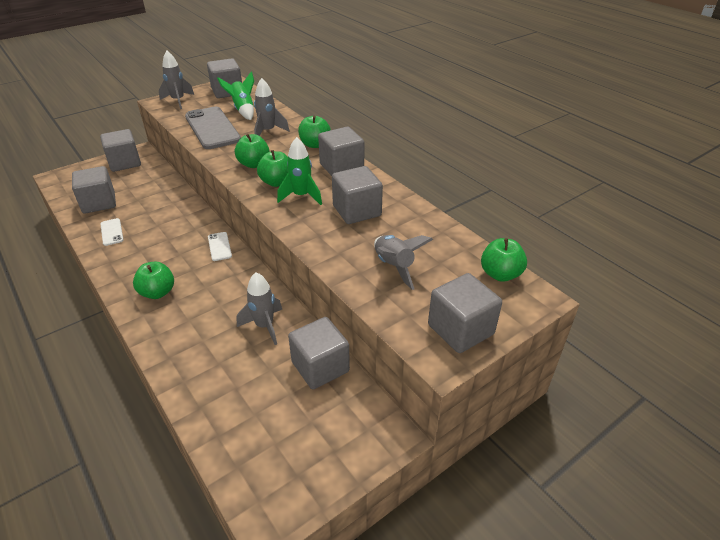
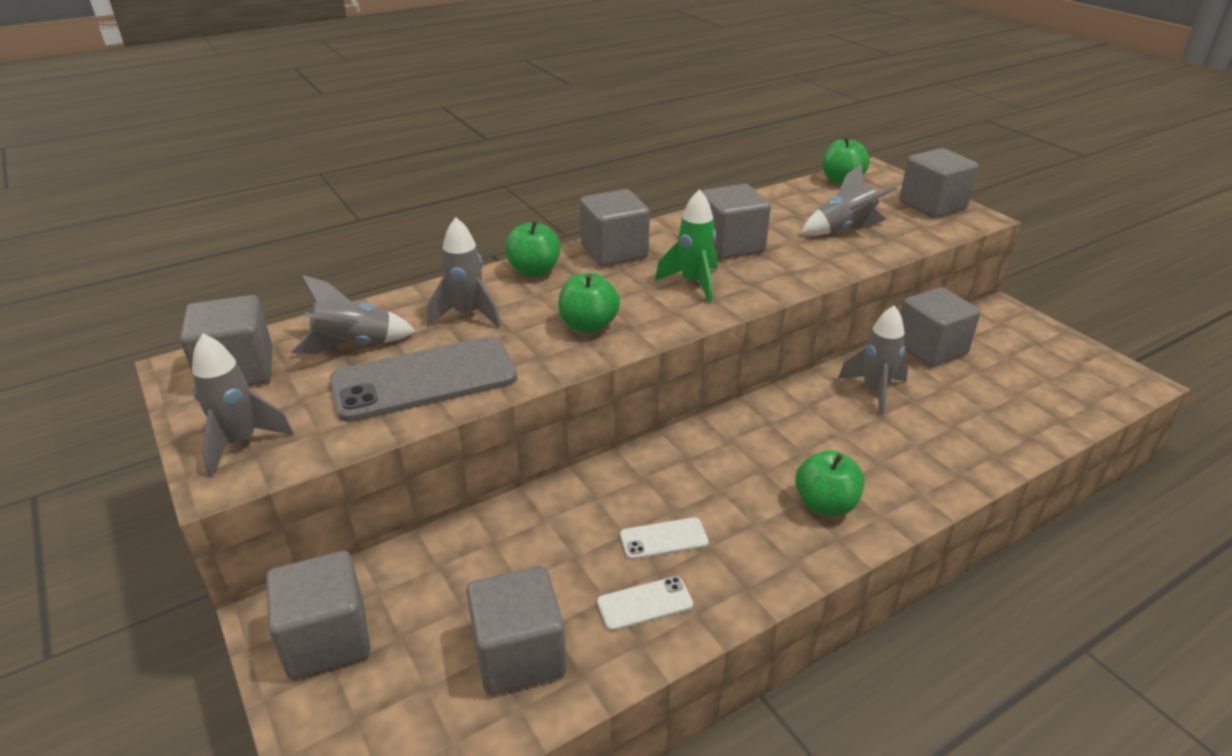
camera: 85 degrees left, 5 degrees down
(219, 246) = (698, 443): white phone -> white phone (664, 539)
(243, 110) = (354, 345): green rocket -> grey rocket
(277, 182) = (651, 303): green apple -> none

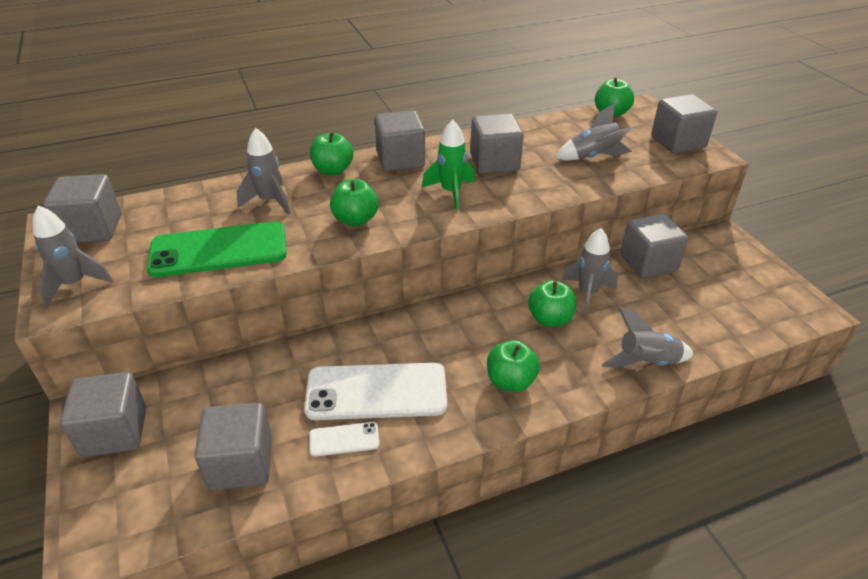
camera: 10 degrees right, 5 degrees up
(354, 345) = (179, 218): grey rocket -> grey rocket (646, 362)
(424, 379) = (218, 250): grey phone -> green phone
(664, 539) = (376, 392): white phone -> white phone, size x2.16
(842, 425) = (550, 319): none -> green apple

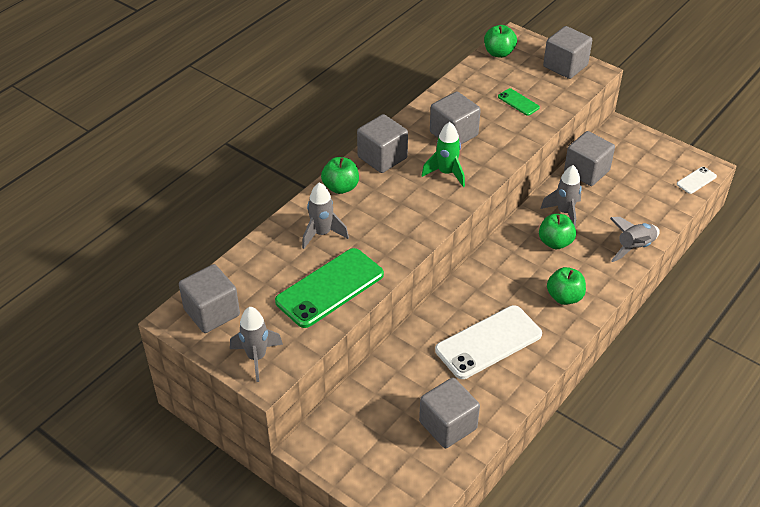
camera: 30 degrees left, 5 degrees up
(114, 432) = (344, 448): grey cube -> none
(344, 439) = (496, 381): white phone -> white phone (696, 180)
(355, 219) = (401, 223): green apple -> none
(593, 157) = (518, 102): grey rocket -> green phone

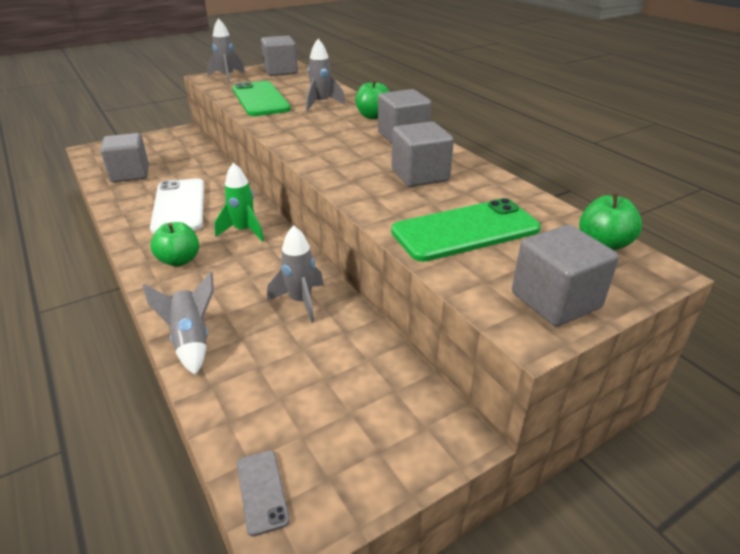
camera: 110 degrees right, 10 degrees down
(446, 173) = (355, 160): green rocket -> green rocket (244, 231)
(518, 102) = (465, 230): green phone -> green phone, size x2.16
(555, 242) = (258, 278): green apple -> none
(586, 171) = (366, 350): grey cube -> none
(696, 180) = (262, 491): white phone -> grey phone

